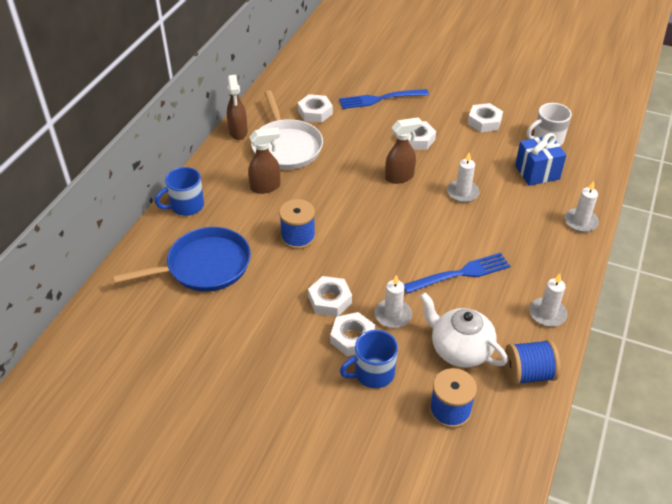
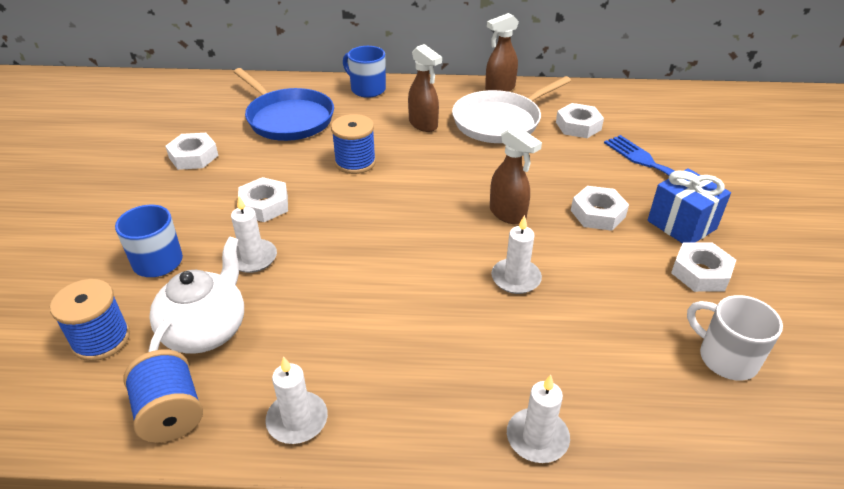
camera: 70 degrees right, 5 degrees down
(352, 338) = (209, 234): white nut -> white nut (193, 156)
(460, 273) = (348, 306): blue fork -> none
(537, 172) = (626, 357): blue gift -> blue gift (681, 225)

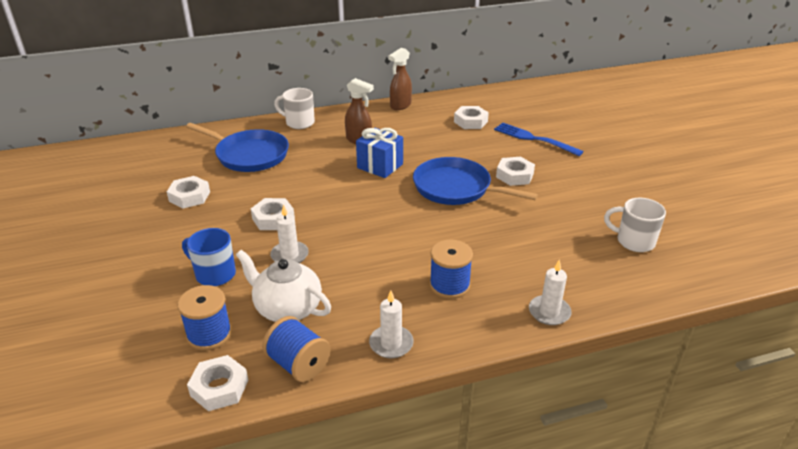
camera: 20 degrees left, 5 degrees down
(206, 330) = (287, 308): white teapot -> white teapot turned 60 degrees counterclockwise
(355, 162) = (324, 176): blue spool -> blue spool (449, 285)
(367, 89) = (299, 123): blue mug -> white mug
(500, 121) = (414, 128): white pan -> none
(508, 214) = (456, 188): brown spray bottle -> blue pan
(516, 278) = (484, 226): white candle -> none
(681, 225) = (570, 171): blue gift -> blue gift (380, 166)
(700, 272) = (596, 197): white nut -> white nut (219, 388)

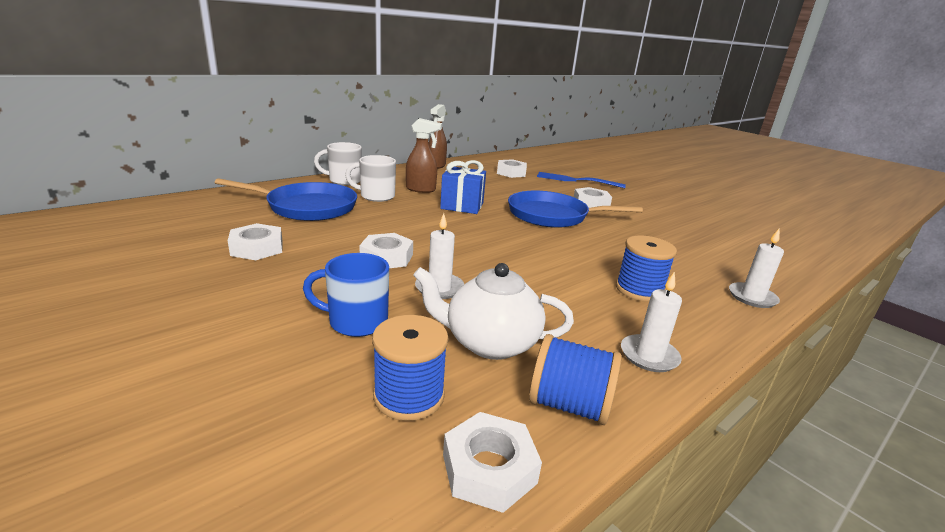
camera: 25 degrees left, 10 degrees down
(634, 241) = (739, 237): white mug -> white mug (376, 196)

